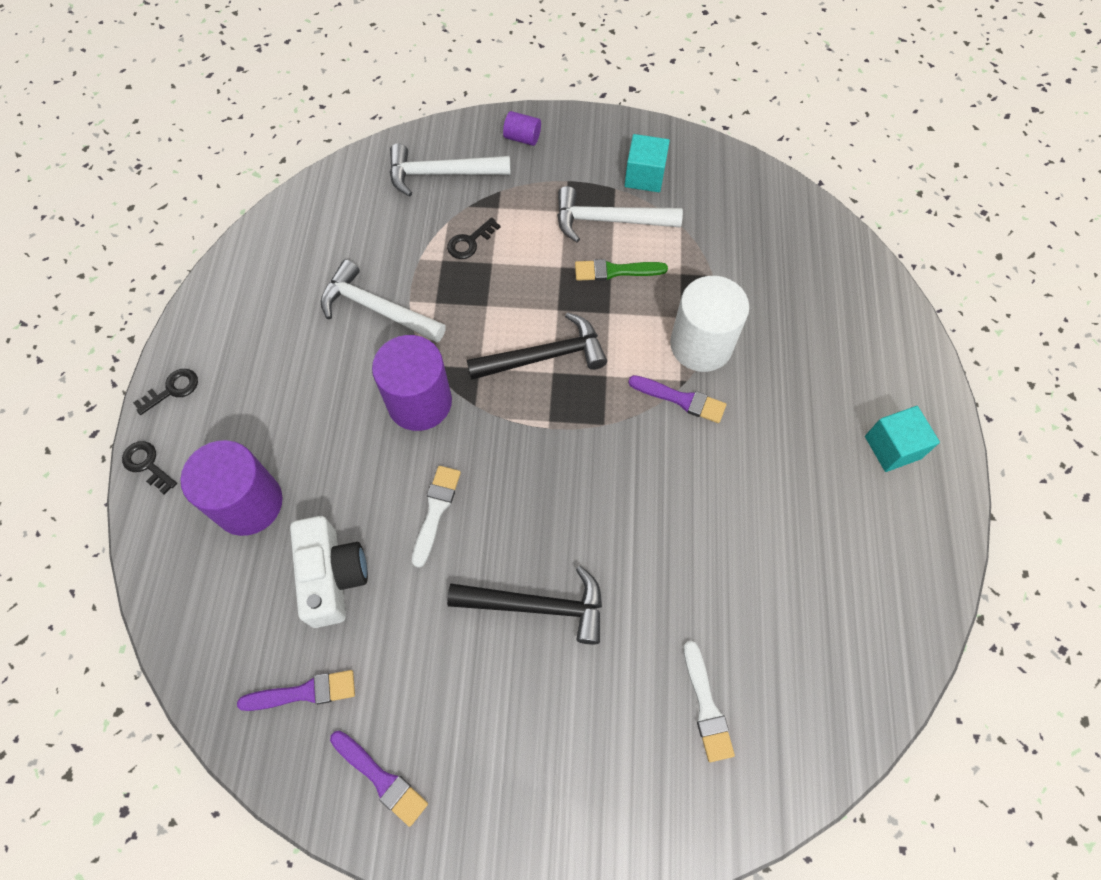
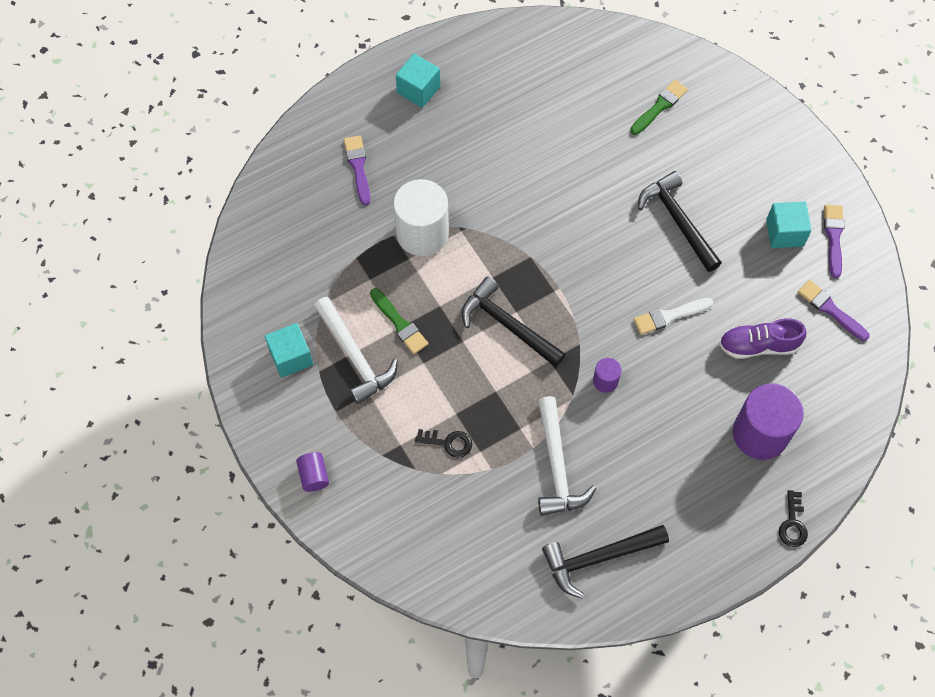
camera: 125 degrees left, 0 degrees up
(172, 389) = (731, 557): black key -> none
(273, 288) = (598, 558): none -> black hammer
(332, 576) = (758, 345): white camera -> purple shoe
(419, 402) = (605, 381): purple cylinder -> purple cylinder, size x0.47
(432, 720) = (784, 233): none -> turquoise cube
(441, 174) = (397, 513): white hammer -> none
(681, 399) = (475, 222): purple brush -> purple brush (358, 167)
(706, 706) = (659, 106): white brush -> green brush

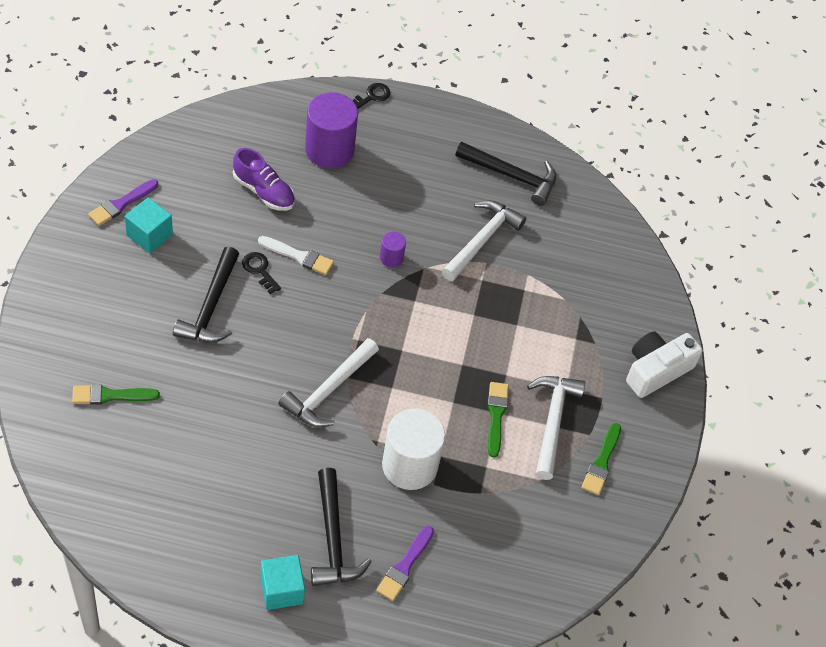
camera: 145 degrees left, 10 degrees down
(291, 357) = (601, 462): turquoise cube -> green brush
(314, 476) = (656, 370): purple cylinder -> white camera
(448, 443) = (540, 312): black key -> black key (259, 270)
(507, 325) = (418, 347): black hammer -> black hammer (333, 538)
(531, 235) = (329, 390): none -> white hammer
(830, 309) = (188, 169): purple brush -> none

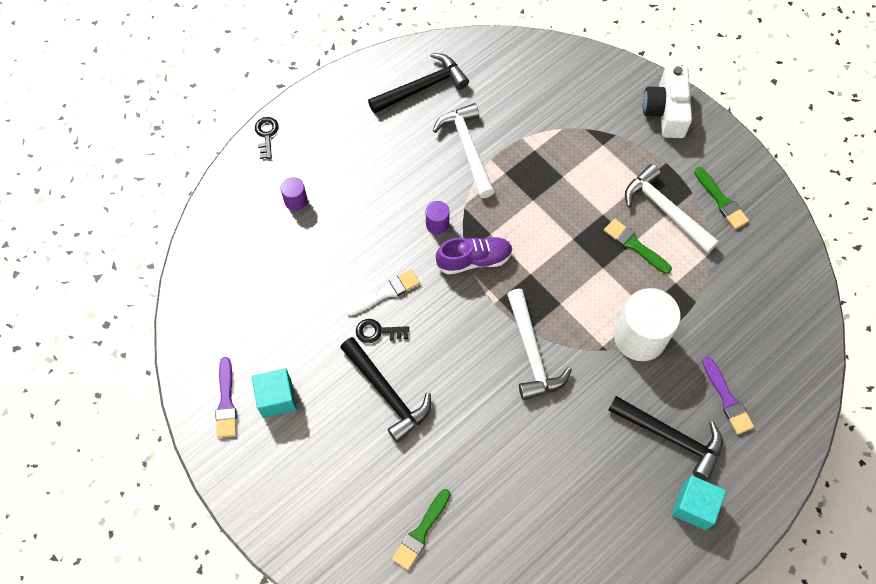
camera: 45 degrees left, 10 degrees up
(264, 191) = (300, 278): purple shoe -> purple shoe (474, 260)
(329, 150) = (296, 201): purple cylinder -> purple cylinder, size x0.47

